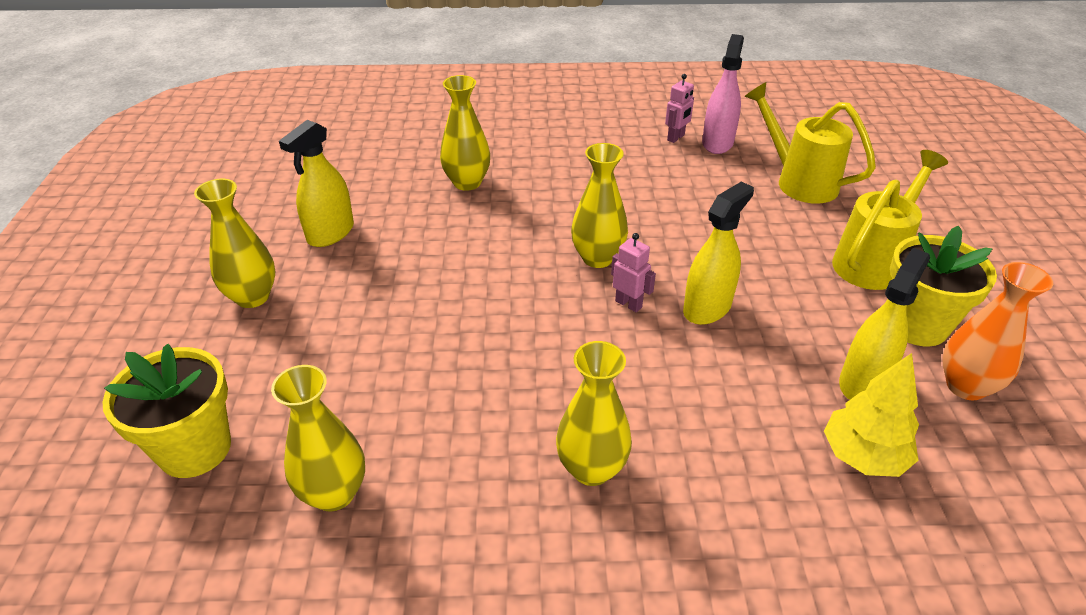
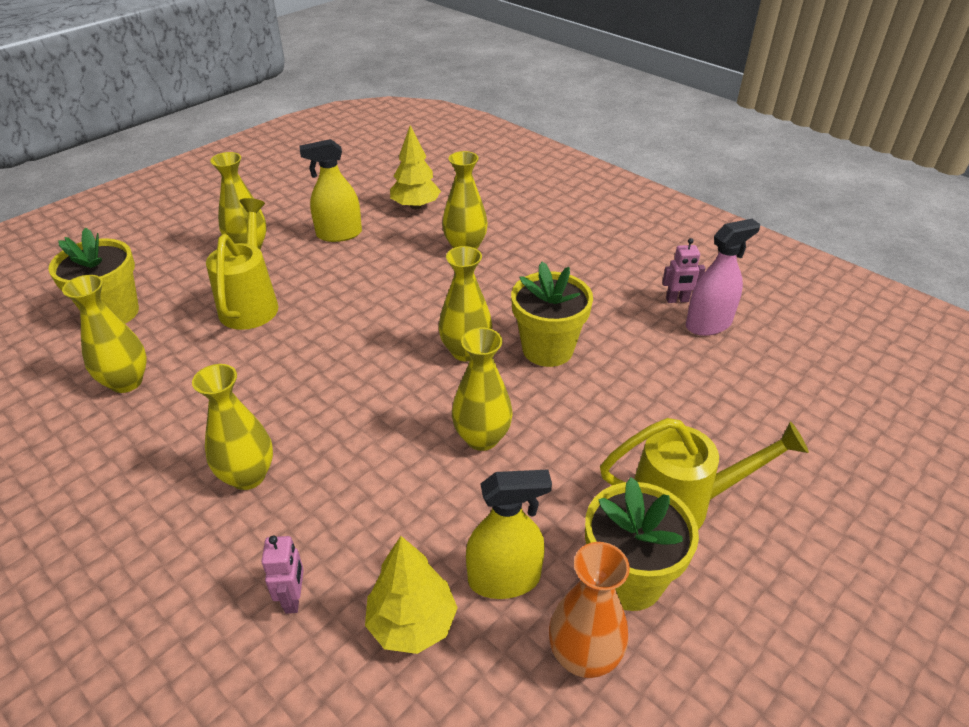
camera: 45 degrees right, 0 degrees up
(366, 172) = (416, 206): none -> yellow tree
(628, 304) = (434, 396): pink robot -> pink robot (293, 598)
(650, 220) = (547, 349): none -> yellow flower pot
(707, 308) = (482, 438): yellow spray bottle -> yellow vase
(799, 181) = (730, 398): yellow watering can -> yellow watering can (251, 303)

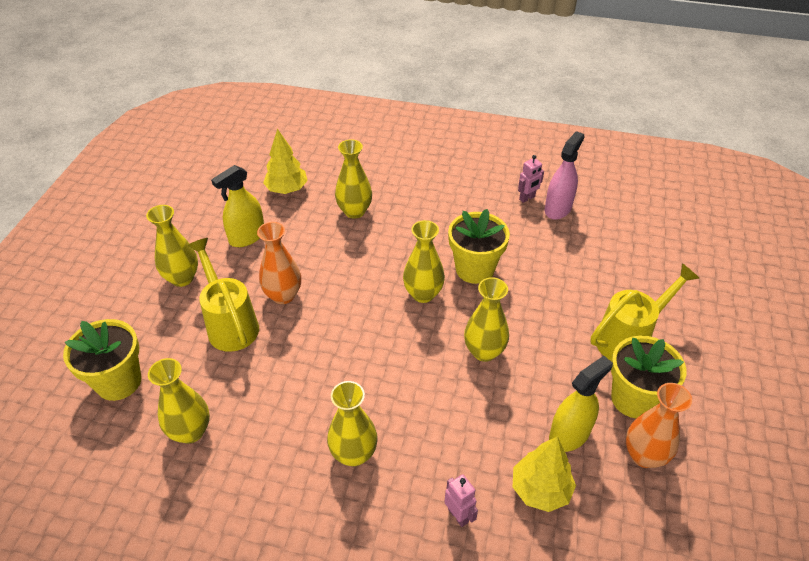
camera: 30 degrees left, 5 degrees up
(323, 297) = (283, 295): none -> orange vase

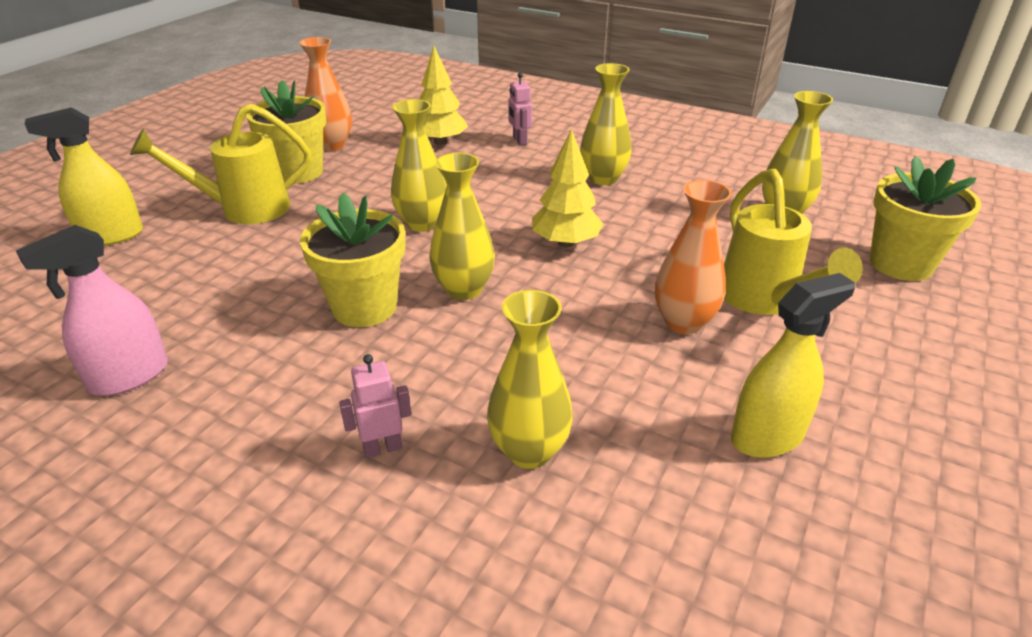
camera: 165 degrees left, 10 degrees down
(182, 278) = (874, 378): yellow vase -> none
(287, 189) = (686, 550): yellow tree -> yellow tree (565, 243)
(527, 198) = (160, 409): pink robot -> pink robot (382, 448)
(569, 435) = (386, 162): yellow spray bottle -> yellow spray bottle (112, 236)

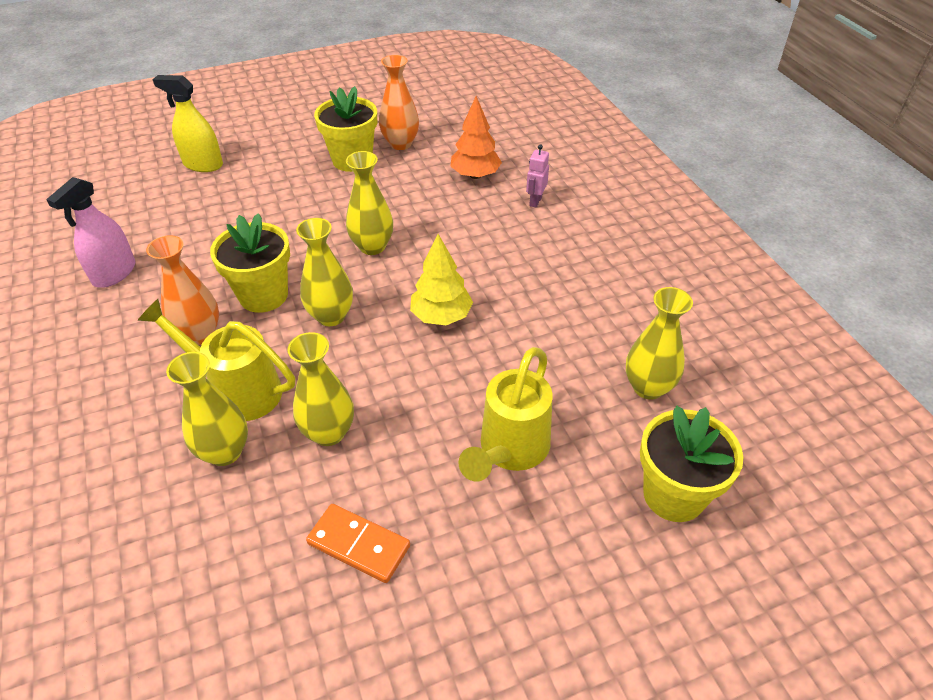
camera: 40 degrees right, 10 degrees up
(129, 376) = (114, 273): pink spray bottle -> pink spray bottle turned 60 degrees counterclockwise
(244, 209) = (288, 178): yellow watering can -> yellow watering can (238, 390)
(382, 448) = (164, 397): pink robot -> none
(440, 142) = (475, 175): yellow tree -> orange tree
(603, 178) = (548, 272): yellow vase -> yellow vase (329, 433)
(683, 322) = (428, 430): orange vase -> orange vase (199, 334)
(767, 436) = (358, 545): yellow spray bottle -> orange domino

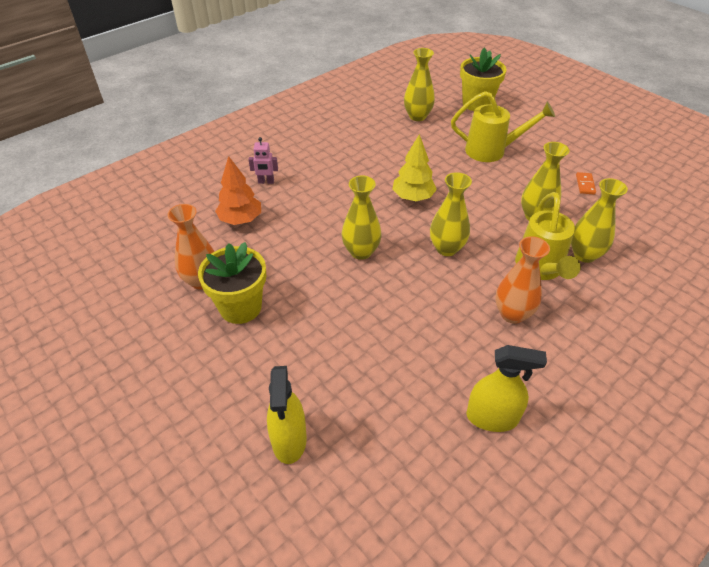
camera: 110 degrees left, 0 degrees up
(114, 273) = (492, 417): pink spray bottle -> yellow spray bottle
(263, 295) = (450, 294): yellow flower pot -> none
(358, 545) = (585, 184): orange domino -> orange domino, size x0.61

